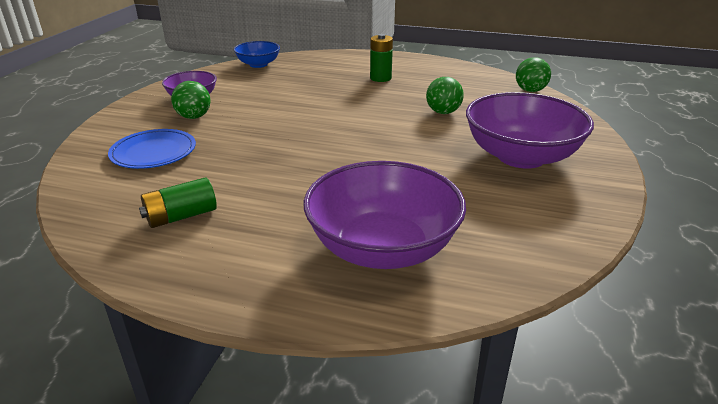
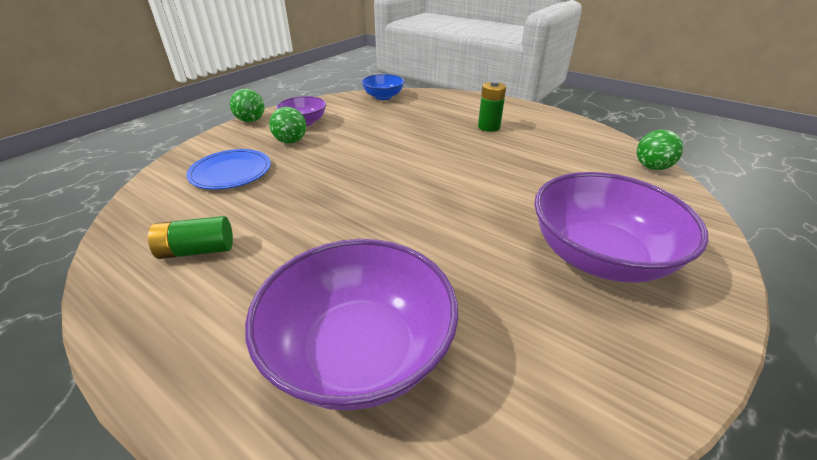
camera: 20 degrees right, 5 degrees up
(443, 112) = (533, 178): green ball -> green ball (251, 121)

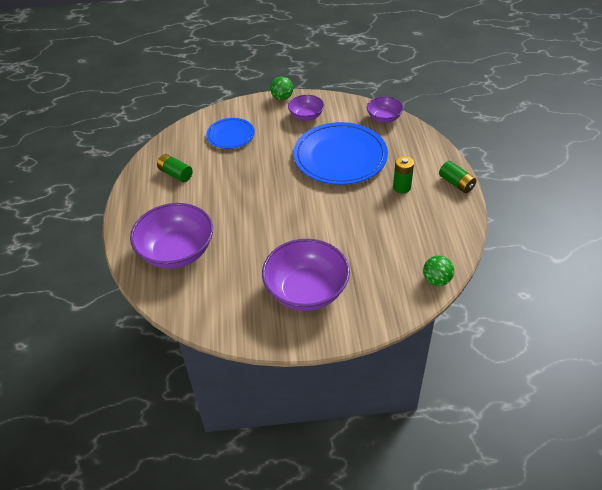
camera: 50 degrees right, 10 degrees up
(291, 141) = (280, 129): green ball -> none
(383, 97) = (384, 118): blue bowl -> purple bowl
(395, 133) = (340, 157): none -> blue plate
(519, 107) = (456, 183): none -> green battery

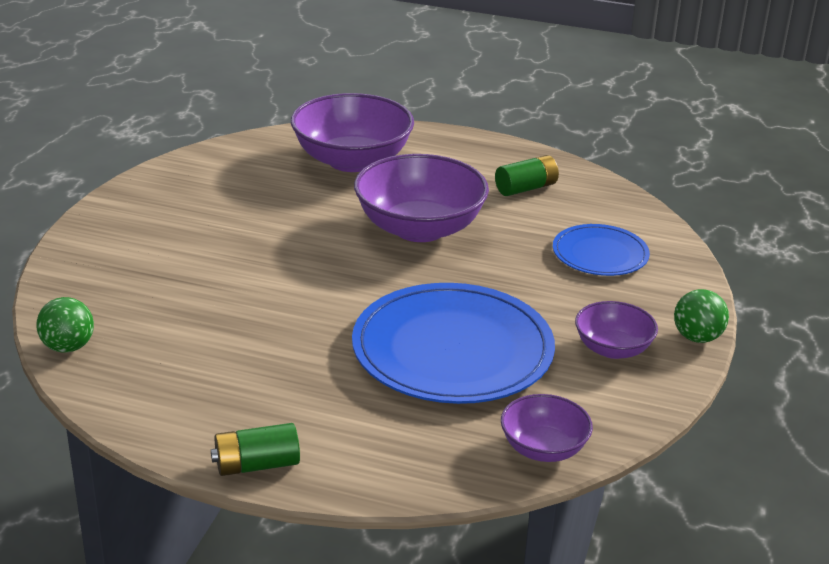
camera: 110 degrees right, 15 degrees down
(306, 291) = (179, 233): purple bowl -> purple bowl (419, 228)
(401, 187) = (307, 392): green battery -> none

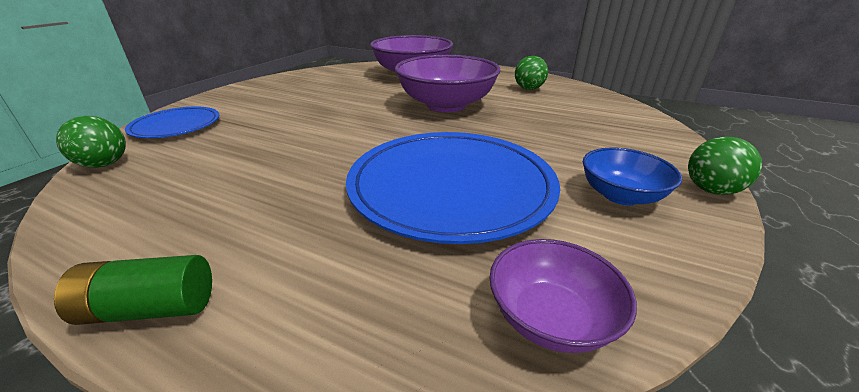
camera: 10 degrees right, 0 degrees up
(526, 188) = (528, 89): green battery -> green ball
(600, 254) = (591, 124): blue plate -> blue plate (176, 126)
(612, 349) = (621, 195): purple bowl -> blue bowl

